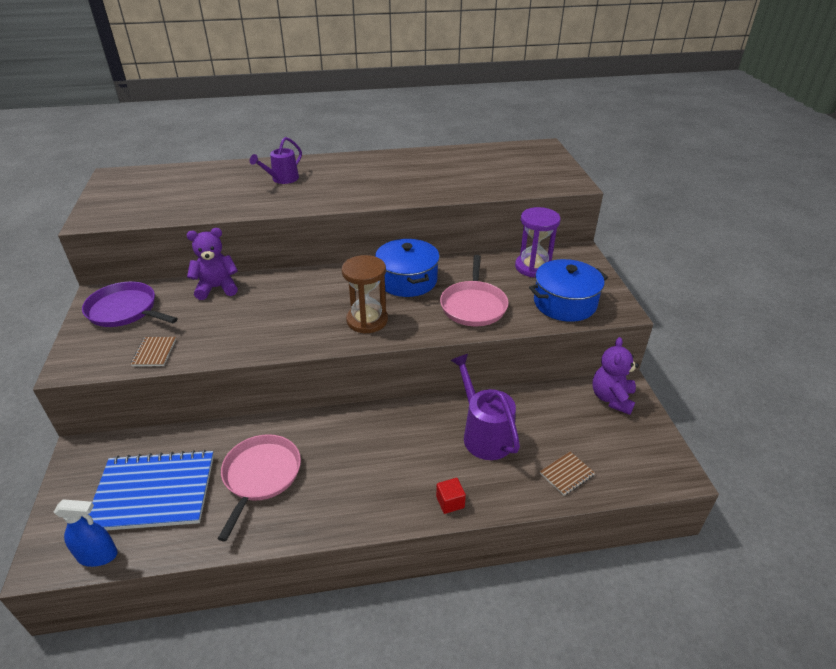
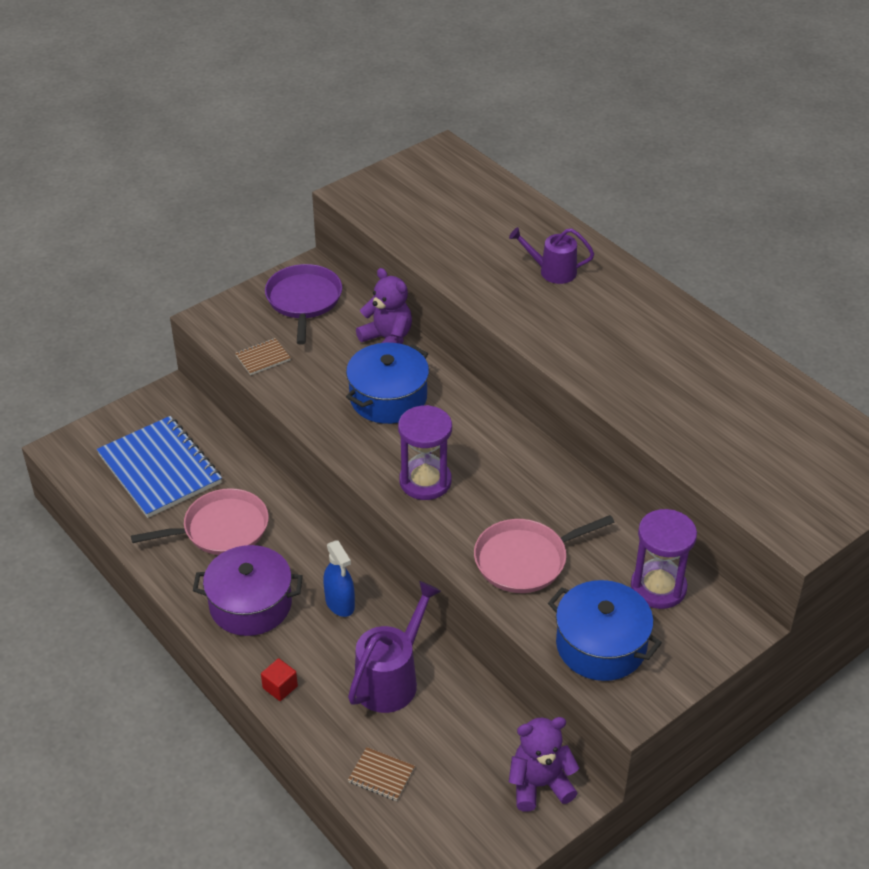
camera: 60 degrees right, 5 degrees up
(98, 555) = (83, 476): blue spray bottle -> blue spray bottle (340, 603)
(354, 488) = (250, 604): none -> purple pot
(367, 320) = (425, 481): brown hourglass -> purple hourglass
(407, 280) = (526, 480): blue pot -> blue pot (388, 398)

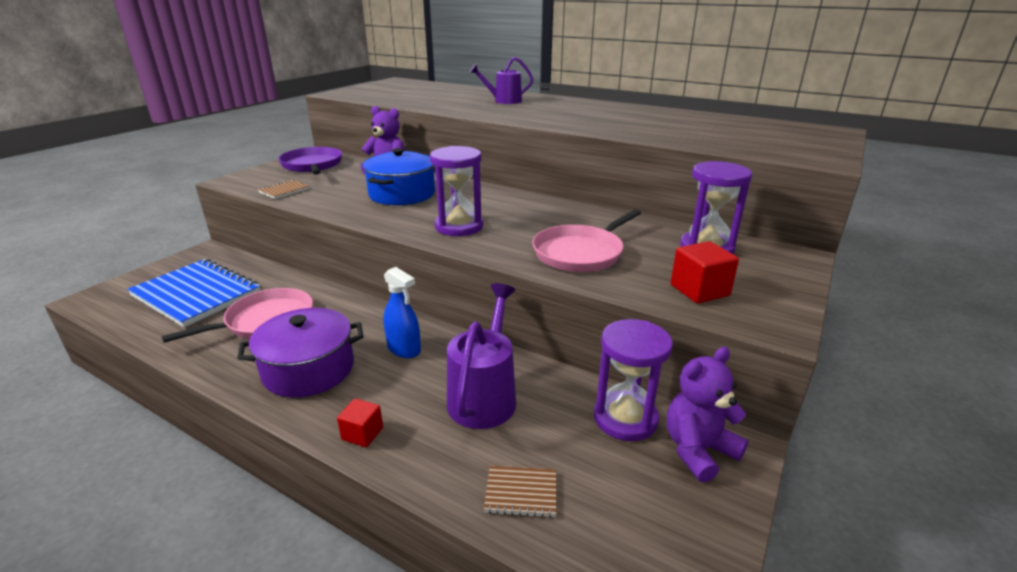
camera: 20 degrees left, 15 degrees down
(499, 738) = (625, 418): none -> purple hourglass
(601, 645) = (699, 290): blue pot -> red cube

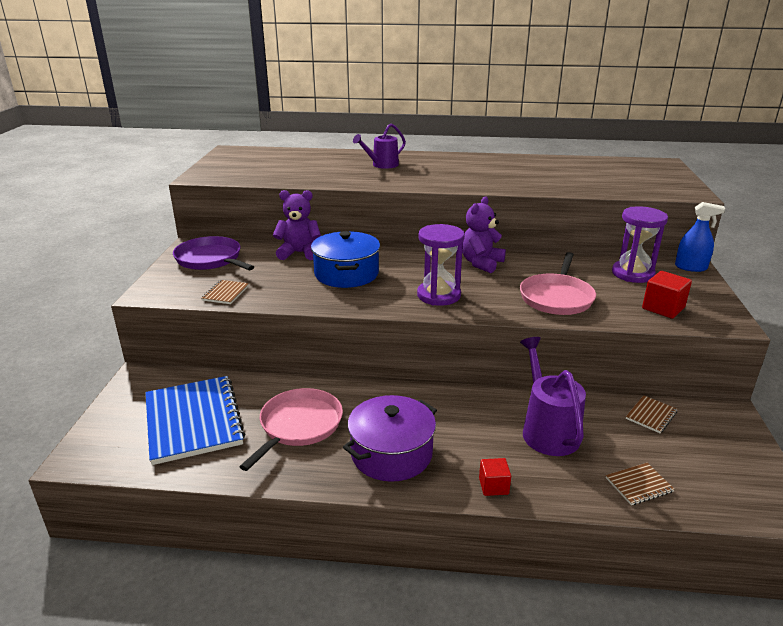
camera: 25 degrees left, 0 degrees up
(196, 294) = (193, 421): blue notebook -> blue notebook turned 60 degrees clockwise
(404, 349) = (448, 413): blue spray bottle -> blue spray bottle (690, 267)
(625, 418) = (651, 415): purple hourglass -> brown notebook
(698, 450) = (710, 421): purple teddy bear -> purple teddy bear (481, 263)

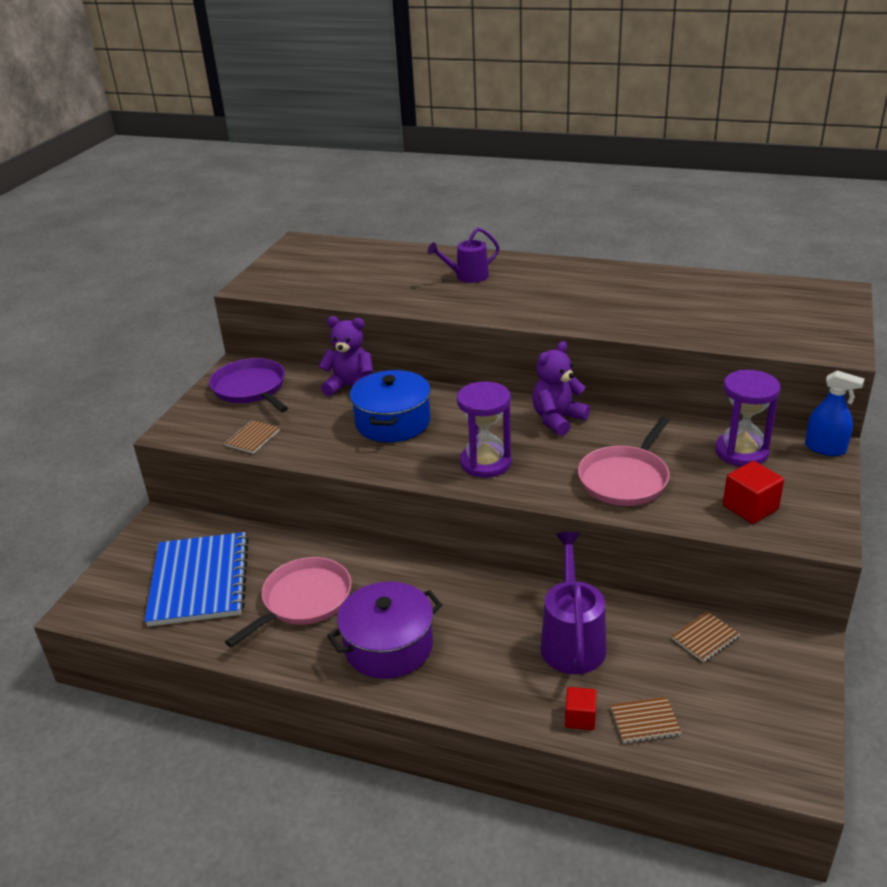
camera: 15 degrees right, 5 degrees up
(493, 486) = (482, 699): red cube -> red cube (580, 718)

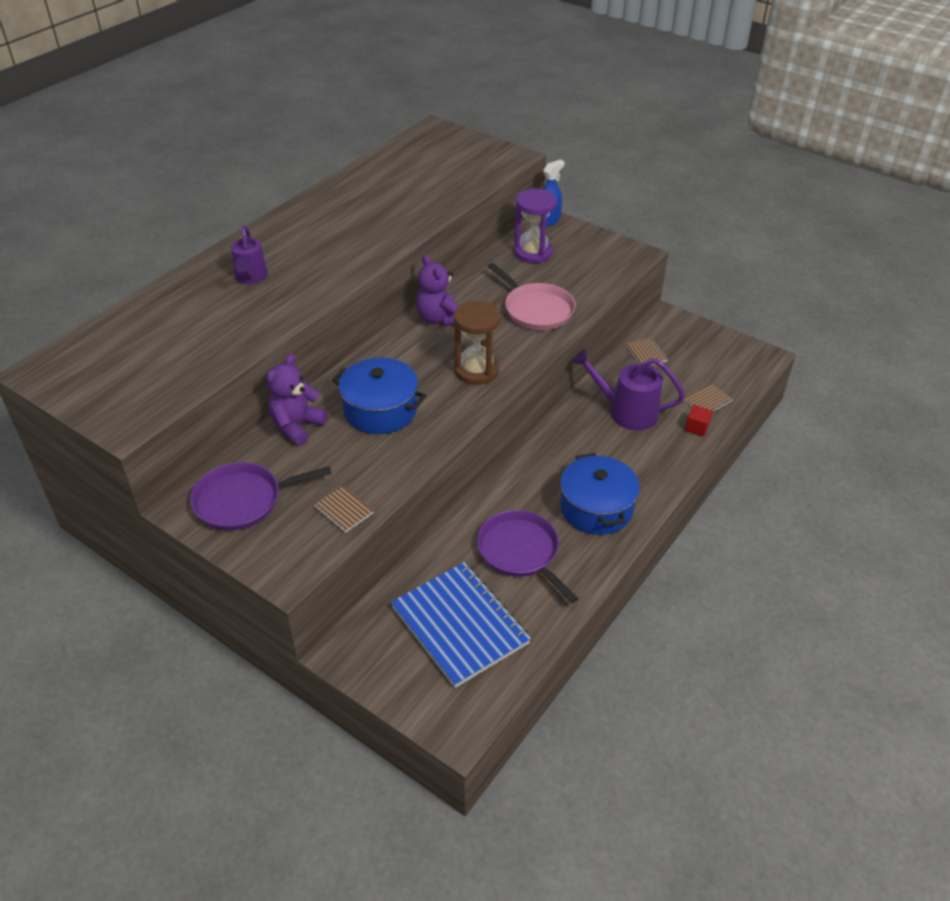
camera: 75 degrees left, 10 degrees up
(199, 581) = (459, 625): blue notebook -> blue notebook turned 45 degrees clockwise
(303, 600) = (520, 552): pink pan -> purple pan
(388, 646) = (596, 508): purple pot -> blue pot
(485, 463) = (476, 370): purple hourglass -> brown hourglass
(645, 721) = (707, 401): brown notebook -> brown notebook turned 45 degrees clockwise
(750, 507) = (595, 269): red cube -> none

